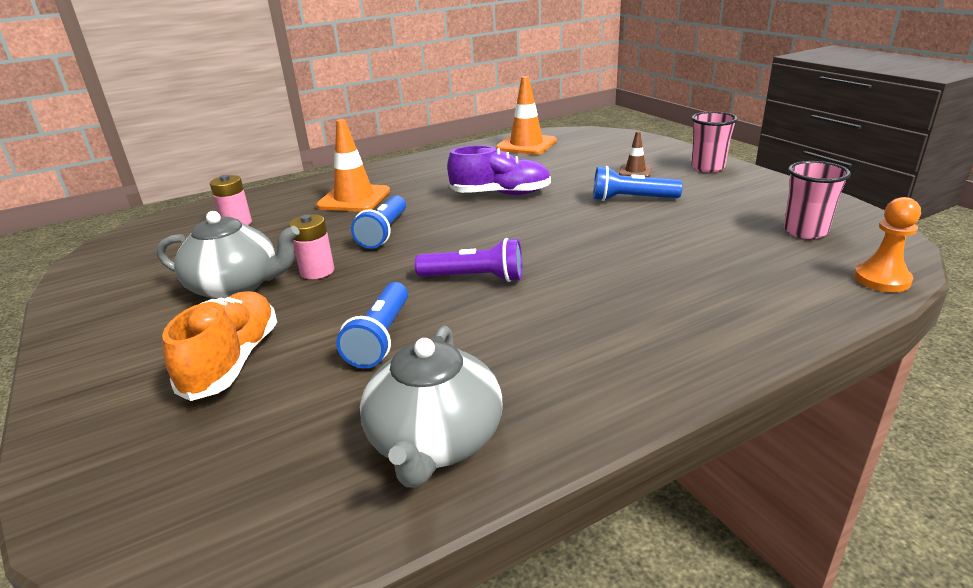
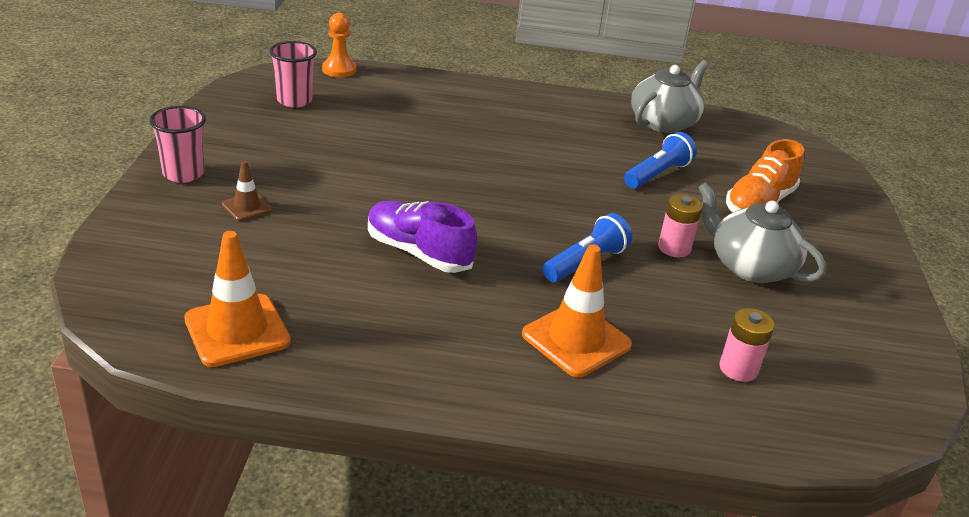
camera: 150 degrees left, 5 degrees up
(474, 278) = (558, 181): purple flashlight -> none
(632, 199) = (328, 180): blue flashlight -> none

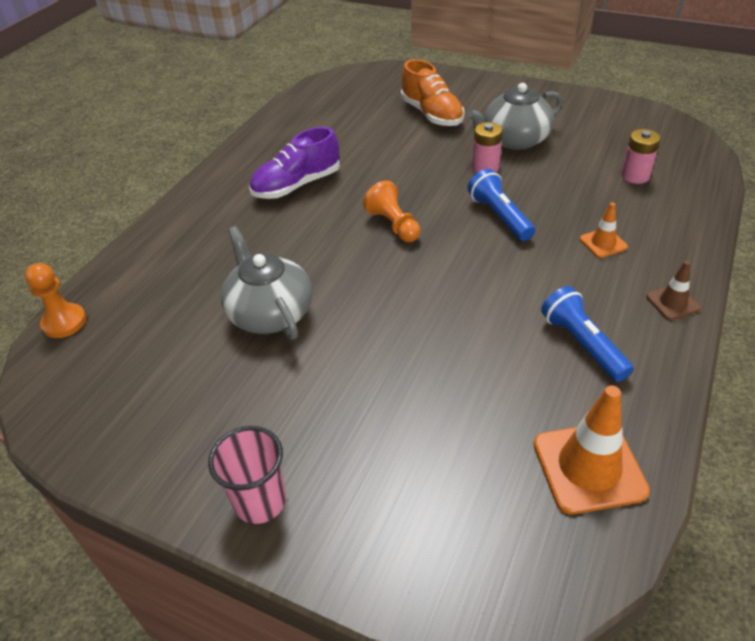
camera: 65 degrees left, 10 degrees up
(247, 207) = (356, 440): brown traffic cone -> brown traffic cone (672, 302)
(294, 101) = (122, 372): pink cup -> none
(418, 253) = (470, 313): purple shoe -> purple shoe (297, 185)
(533, 198) = (394, 225): none -> orange pawn
(576, 340) = (603, 243): orange traffic cone -> orange traffic cone, size x0.53
(657, 174) = (376, 150): blue flashlight -> blue flashlight (582, 344)
(664, 122) = (293, 127): grey teapot -> grey teapot (270, 313)

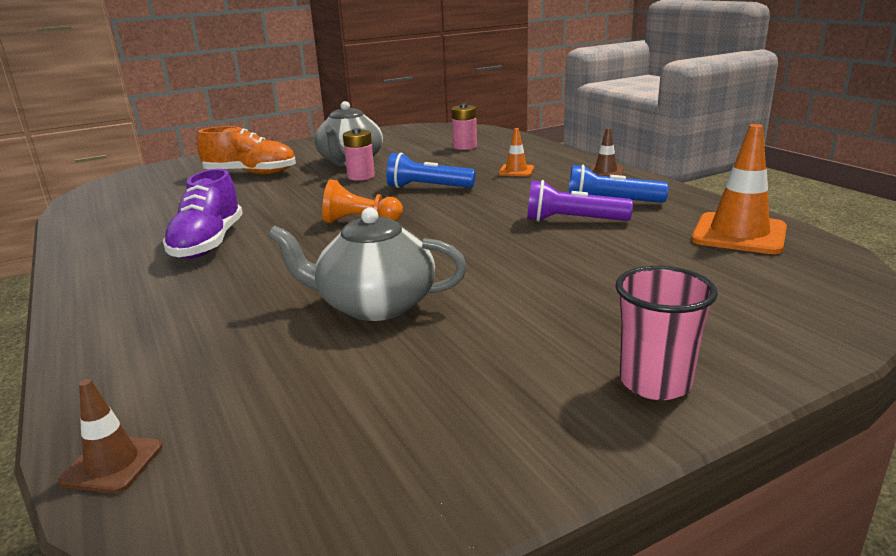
camera: 55 degrees left, 20 degrees down
(64, 322) = (112, 464): orange pawn -> brown traffic cone
(510, 339) = (573, 221): none -> purple flashlight

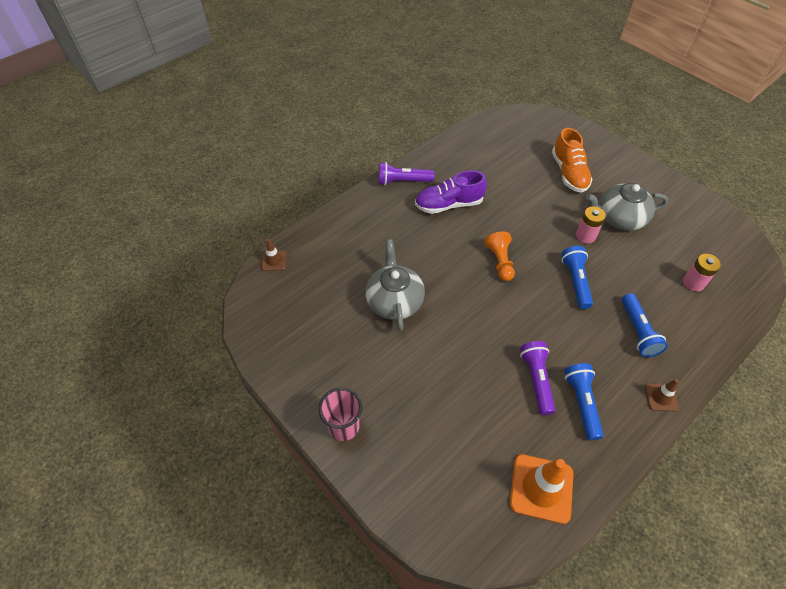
camera: 75 degrees right, 30 degrees up
(100, 274) = (403, 181): none -> purple flashlight
(516, 171) = (637, 331): orange traffic cone -> blue flashlight

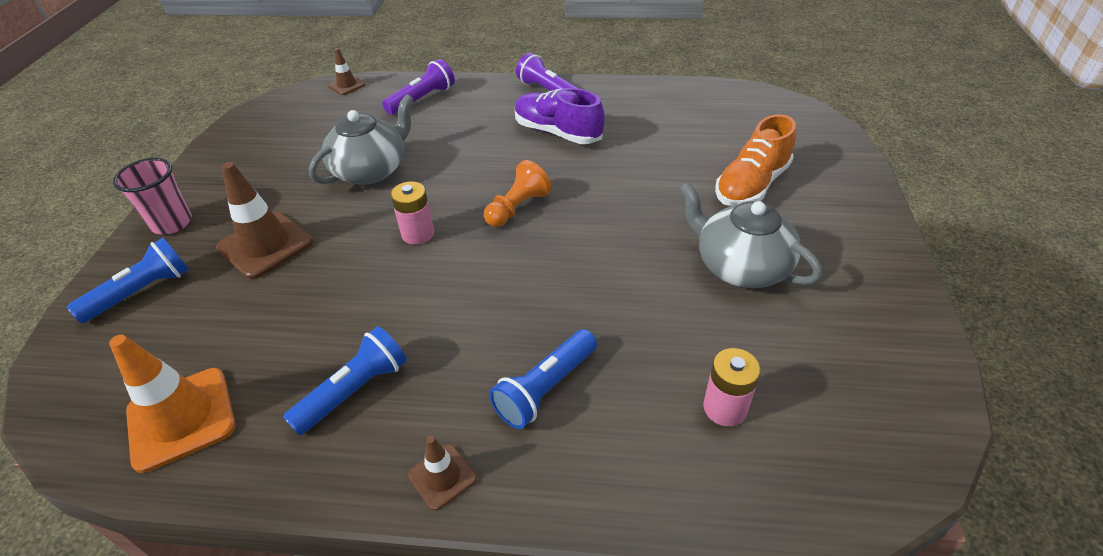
camera: 50 degrees right, 10 degrees down
(420, 387) = (265, 245): none -> brown traffic cone
(536, 380) = (356, 329): purple flashlight -> purple flashlight (422, 99)
(575, 282) = (564, 283): blue flashlight -> blue flashlight (141, 292)
(585, 236) = (660, 252): pink battery -> pink battery (418, 234)

